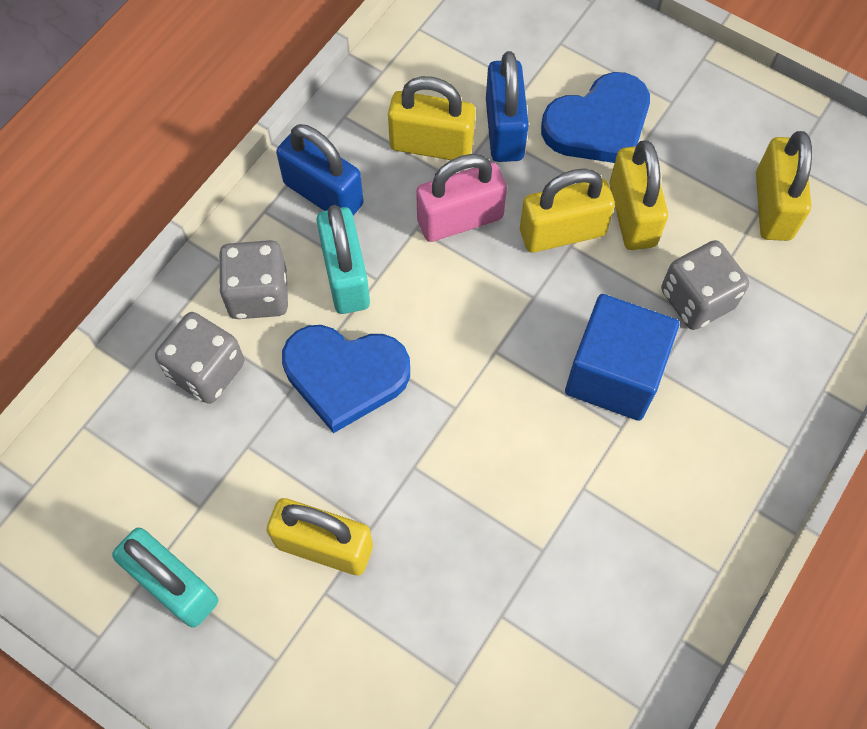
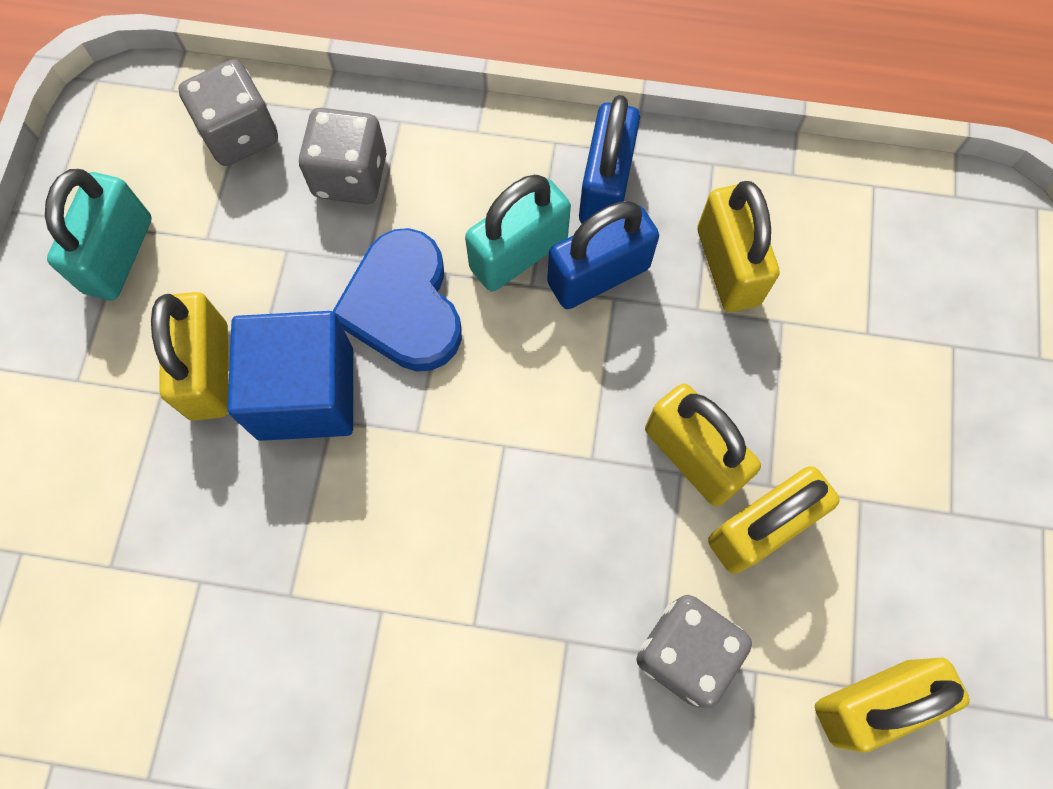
camera: 65 degrees right, 5 degrees up
(258, 294) = (456, 182): grey dice -> grey dice (240, 134)
(460, 219) = (649, 337): pink padlock -> none
(504, 130) = (793, 334): blue padlock -> blue padlock (598, 275)
(599, 124) = (864, 438): blue heart -> none
(614, 374) = (537, 591): blue cube -> blue cube (306, 393)

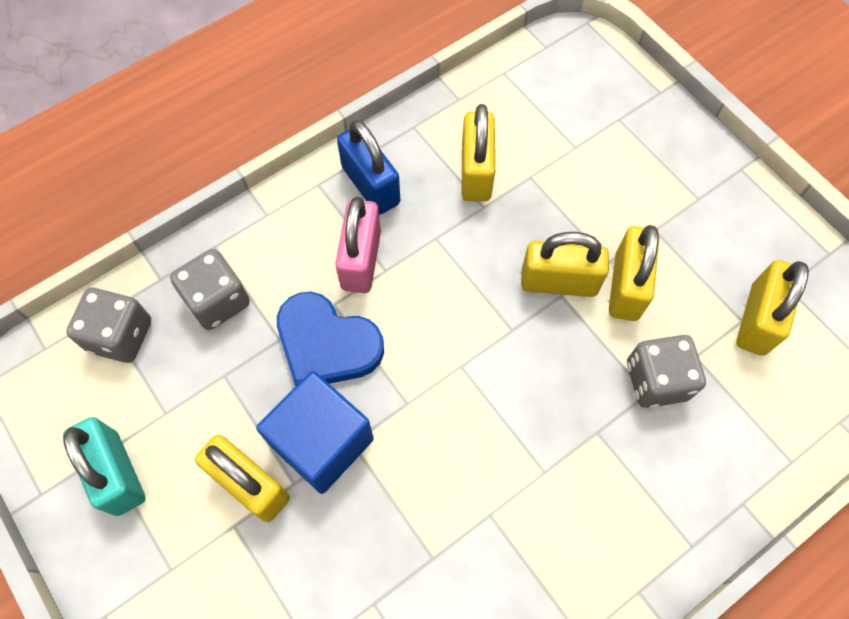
camera: 45 degrees left, 5 degrees down
(518, 254) = (361, 260): turquoise padlock -> pink padlock
(598, 275) = (415, 234): blue padlock -> none
(728, 266) = (476, 172): yellow padlock -> yellow padlock turned 60 degrees clockwise

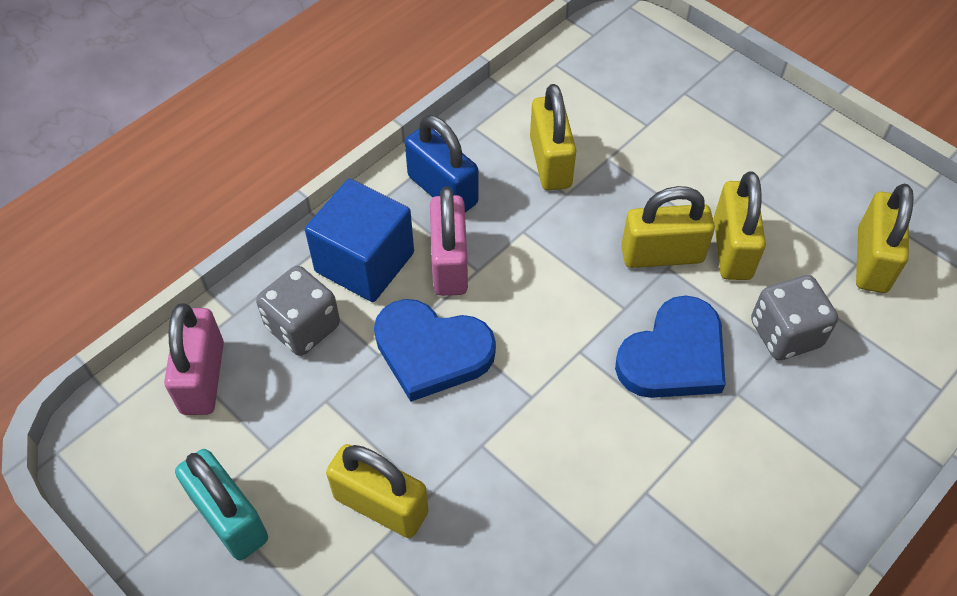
camera: 10 degrees left, 10 degrees down
(121, 336) = (202, 377): grey dice -> pink padlock
(322, 442) = (449, 449): blue cube -> blue cube (364, 262)
(546, 385) = (674, 355): none -> blue heart

